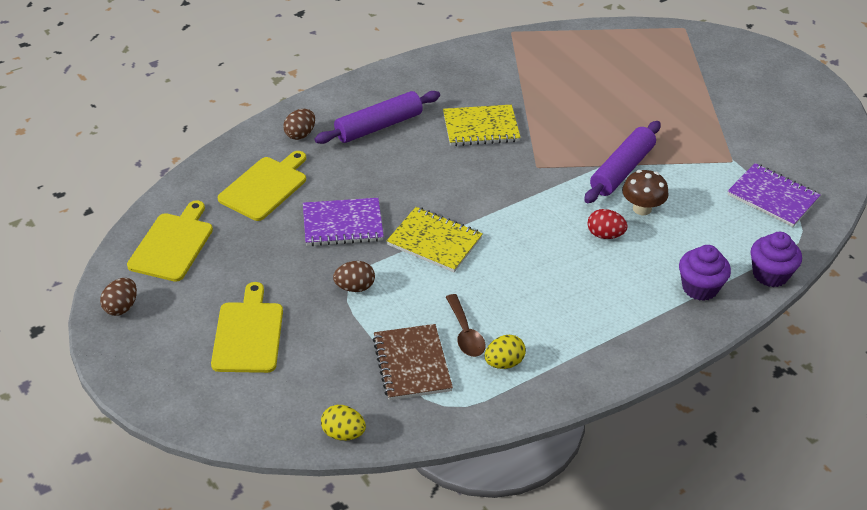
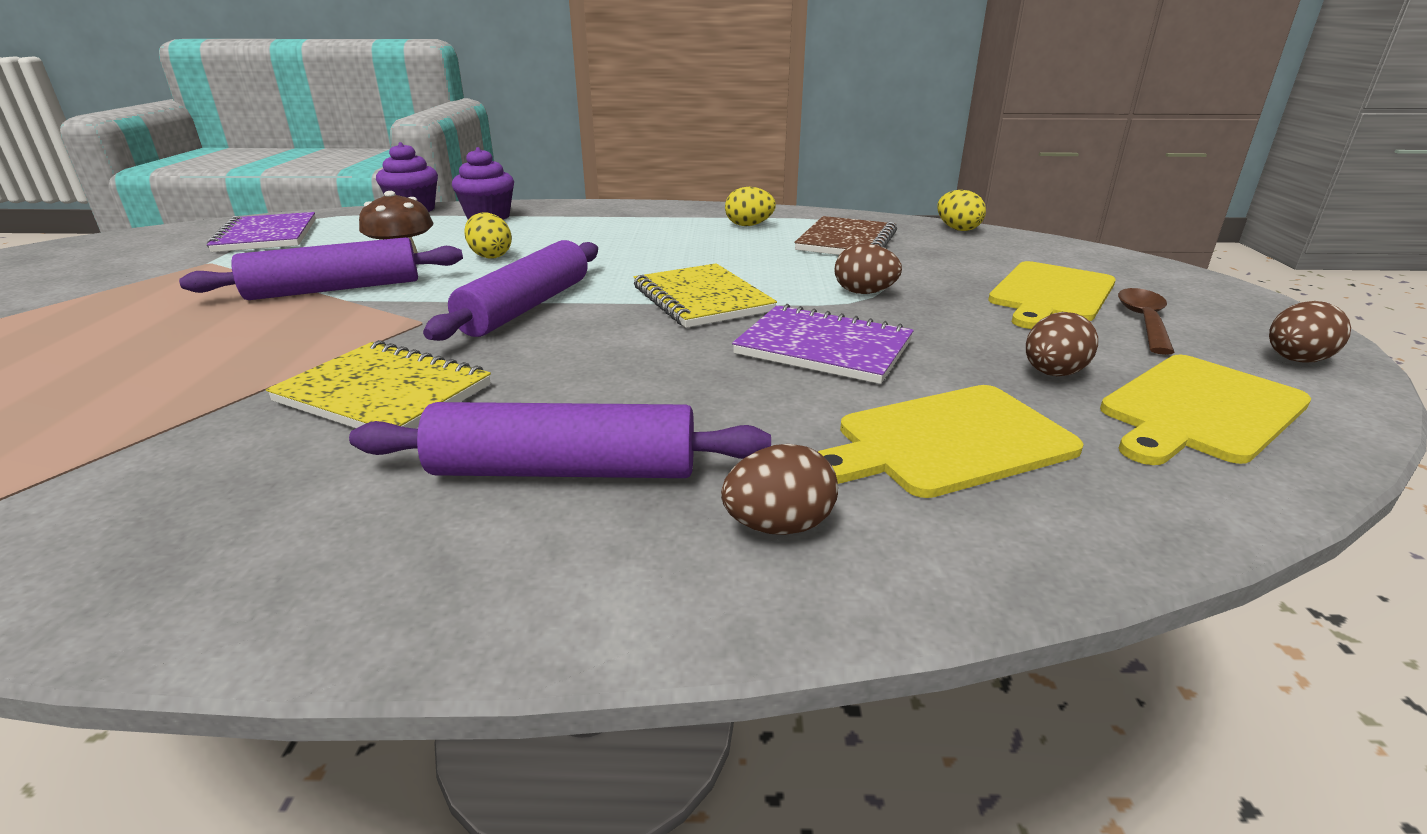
camera: 145 degrees left, 15 degrees down
(234, 247) = (1052, 374): none -> brown egg
(465, 333) = (763, 243): brown spoon -> brown spoon (1143, 321)
(509, 197) = (526, 307): none -> purple rolling pin
(605, 235) = (490, 256): red egg -> yellow egg

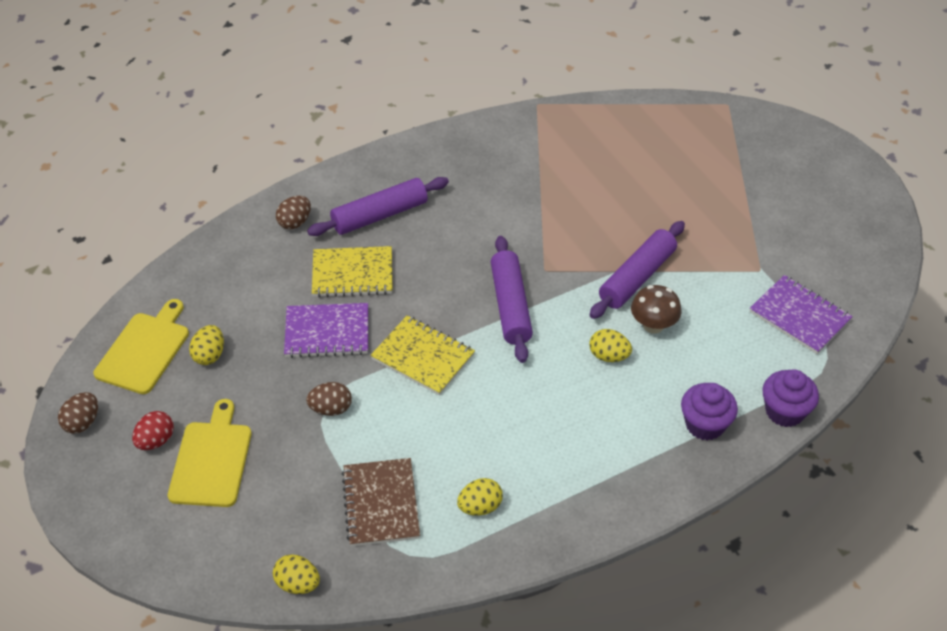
camera: 150 degrees right, 20 degrees up
(384, 393) = (489, 220): yellow notebook -> yellow notebook (352, 274)
(947, 441) = (250, 284): yellow cutting board -> none
(1052, 374) = (209, 355): brown egg -> yellow egg
(1143, 321) = (156, 441): brown spoon -> red egg

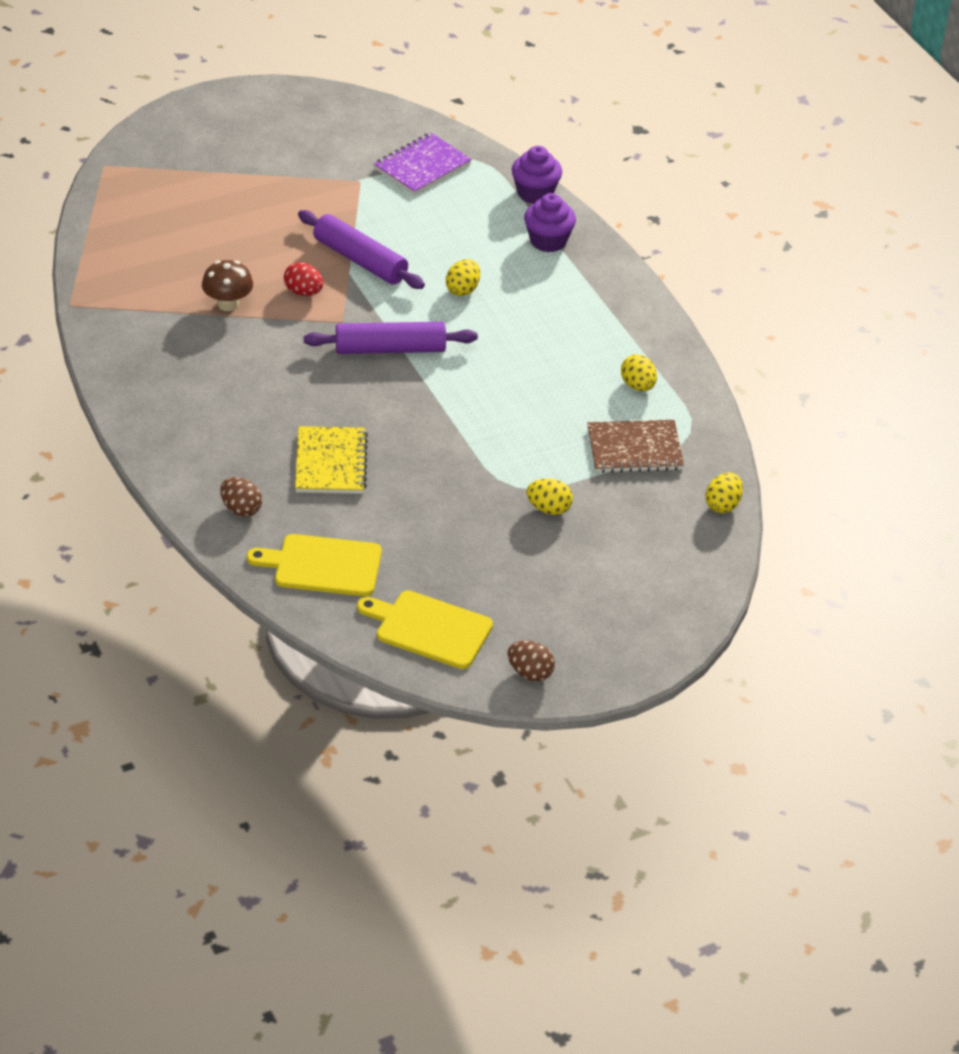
camera: 90 degrees left, 5 degrees down
(156, 441) = (556, 612): red egg -> red egg (303, 292)
(209, 355) = (440, 575): yellow egg -> yellow egg (548, 509)
(211, 460) = (581, 568): yellow cutting board -> yellow cutting board (323, 565)
(327, 332) = (415, 483): purple notebook -> none
(331, 409) = (519, 481): brown egg -> none
(380, 215) = (240, 439): purple rolling pin -> none
(423, 357) = (455, 414): yellow notebook -> none
(653, 325) = (425, 257): brown mushroom -> brown mushroom (228, 304)

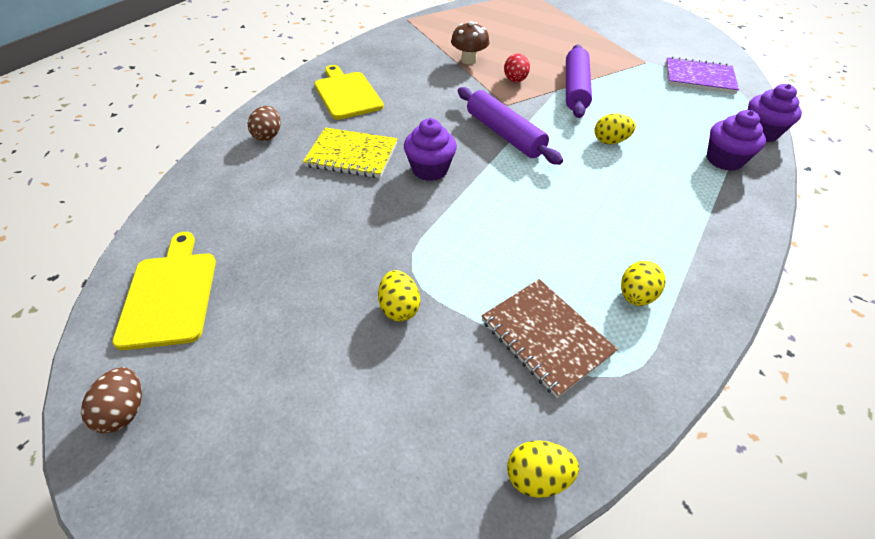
camera: 60 degrees right, 5 degrees up
(323, 565) = (226, 196): yellow cutting board -> yellow cutting board (347, 94)
(331, 463) = (352, 155): yellow notebook -> yellow notebook turned 45 degrees clockwise
(400, 422) = (430, 169): none -> purple cupcake

